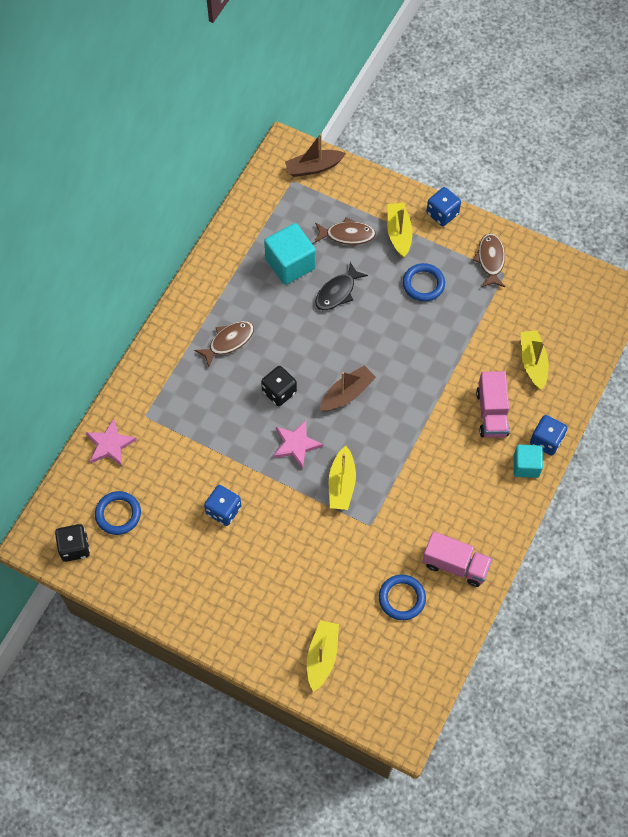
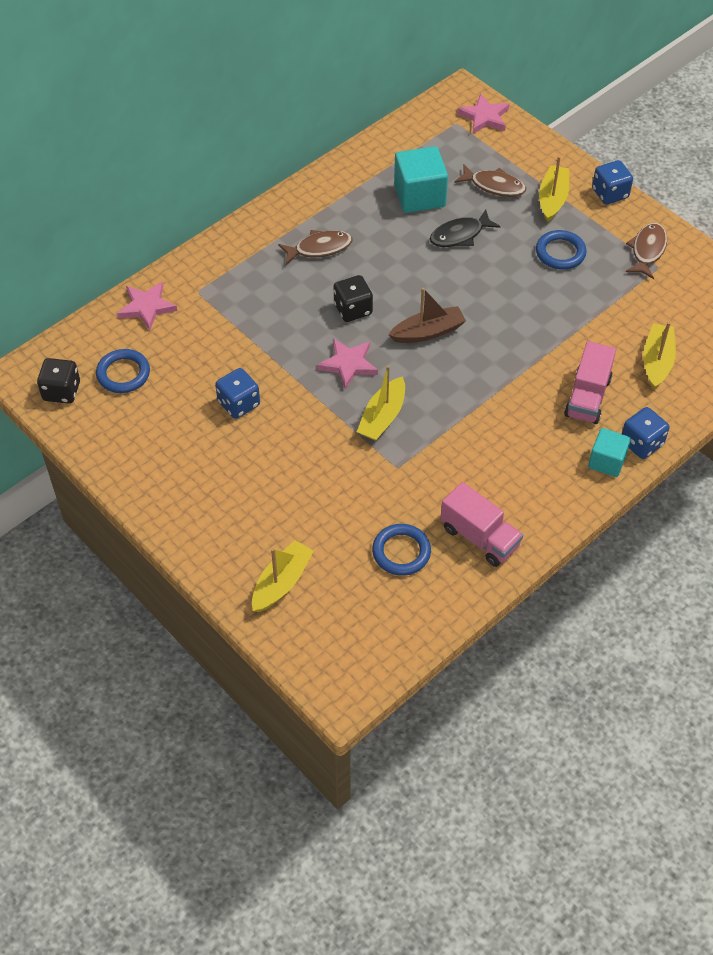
camera: 20 degrees right, 10 degrees down
(314, 167) = (484, 117): brown boat -> pink star

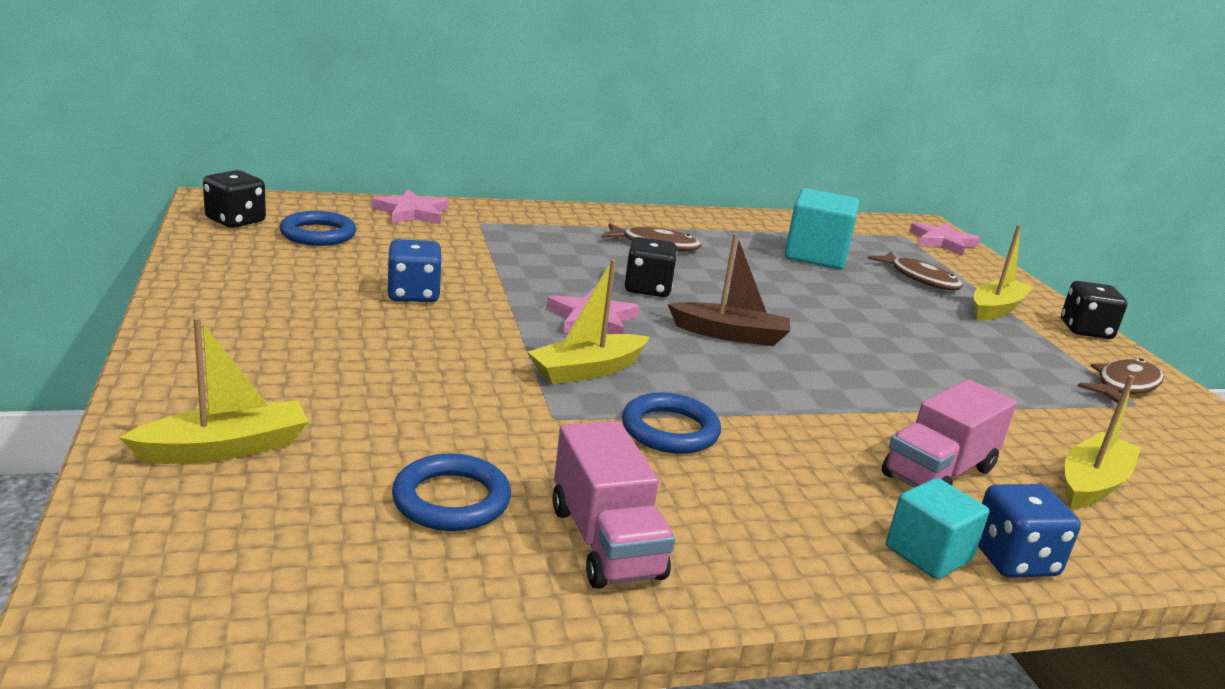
camera: 25 degrees right, 30 degrees down
(460, 235) = (844, 291): black fish -> none
(560, 253) = (980, 345): blue ring -> blue ring (670, 430)
(610, 193) = (1085, 330): blue dice -> black dice

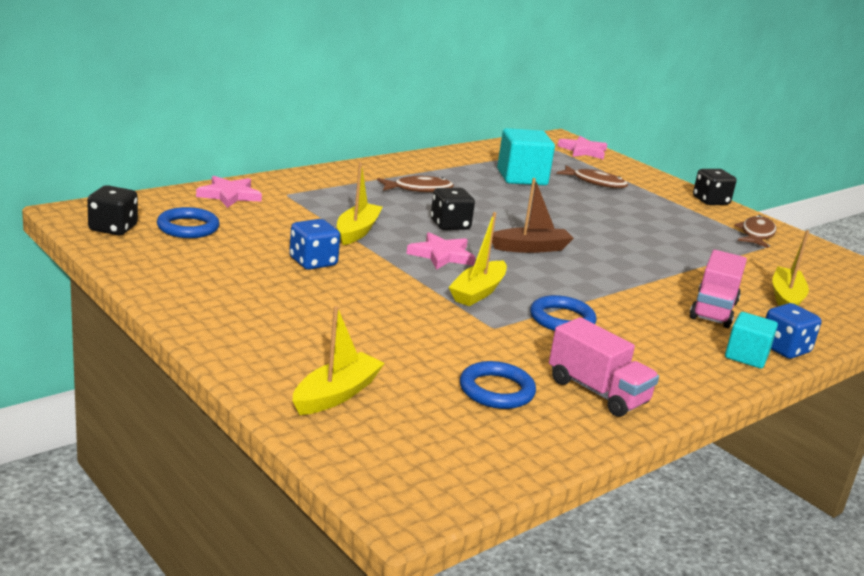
camera: 25 degrees left, 0 degrees up
(996, 309) = (654, 196): yellow boat -> yellow boat (357, 231)

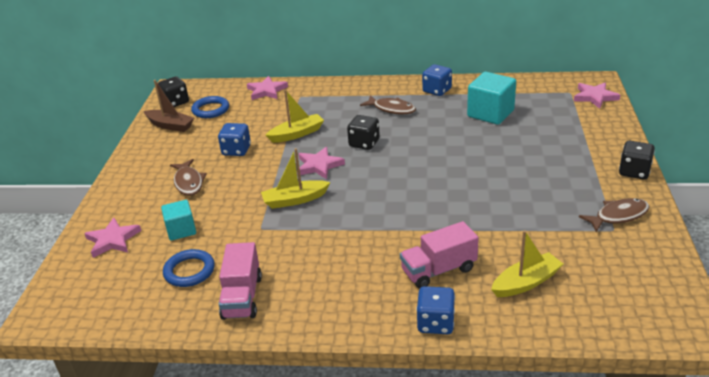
camera: 50 degrees right, 10 degrees up
(336, 394) = (113, 240): yellow boat -> pink star
(434, 166) = (437, 90): none -> blue dice
(530, 248) = (389, 176): brown boat -> brown boat (170, 125)
(562, 319) = (312, 238): blue ring -> none
(595, 182) = (549, 130): brown fish -> brown fish (188, 182)
(746, 356) = (392, 316): turquoise cube -> turquoise cube (181, 230)

